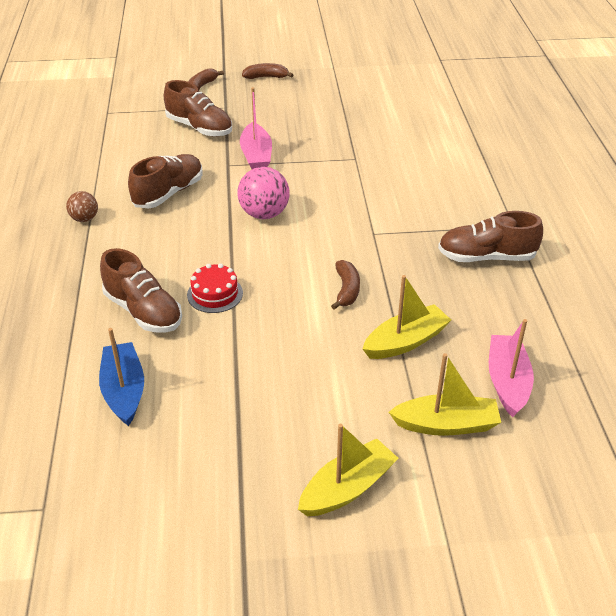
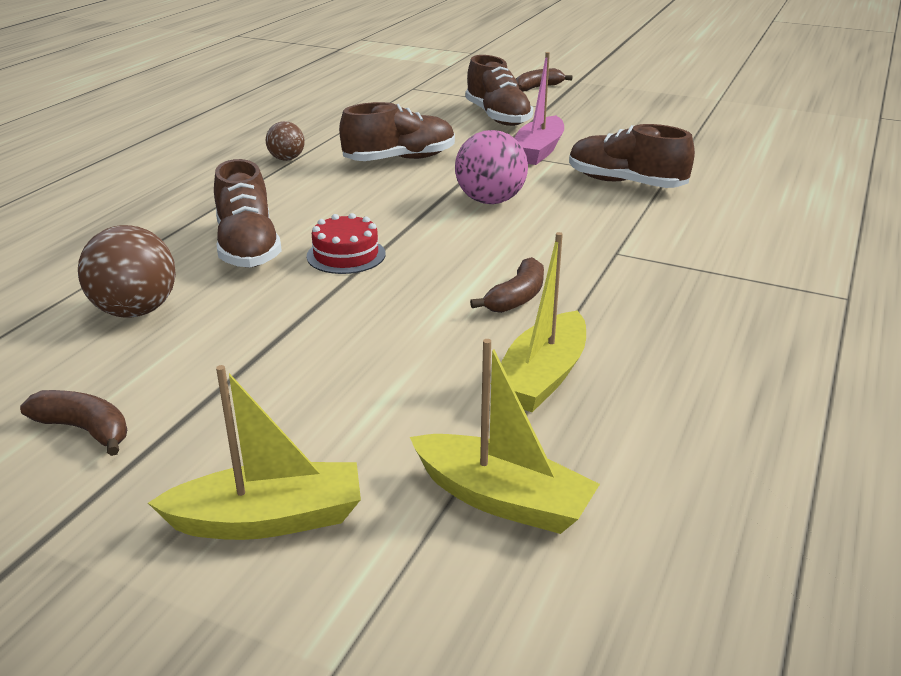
camera: 30 degrees right, 10 degrees down
(124, 391) = (136, 311): blue boat -> brown ball
(266, 77) = (623, 93): brown banana -> brown banana (85, 429)
(405, 341) = (542, 377): yellow boat -> yellow boat turned 120 degrees clockwise
(486, 257) = (768, 320): brown shoe -> brown shoe (625, 183)
(507, 382) = (661, 481): pink boat -> none

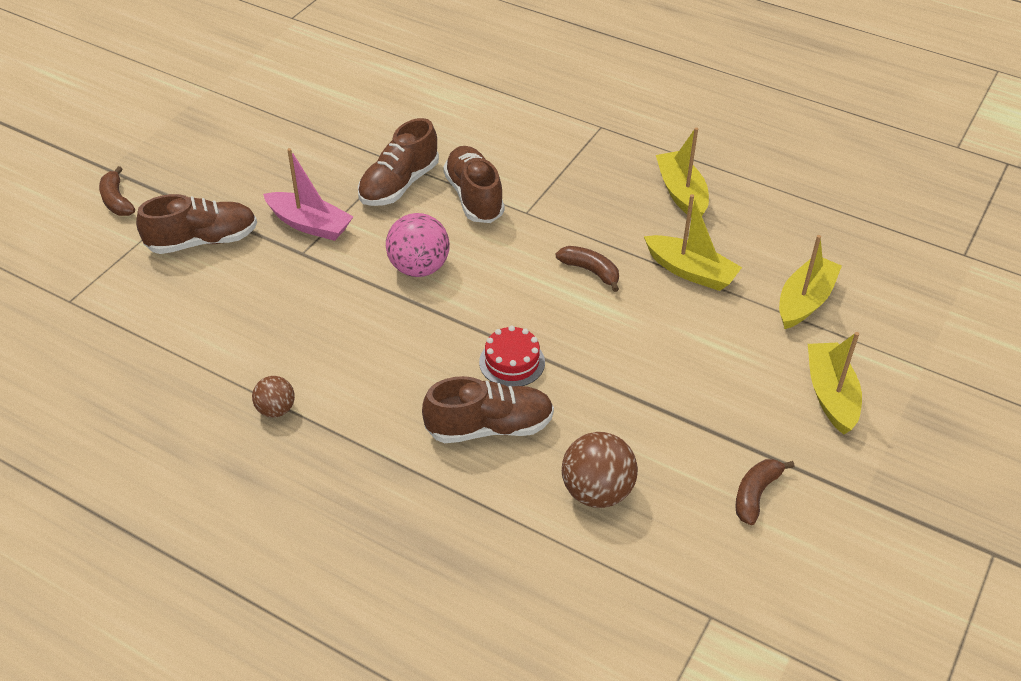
camera: 85 degrees left, 15 degrees up
(400, 159) = (303, 321): brown shoe -> brown shoe (474, 197)
(731, 369) = (681, 193): none -> yellow boat

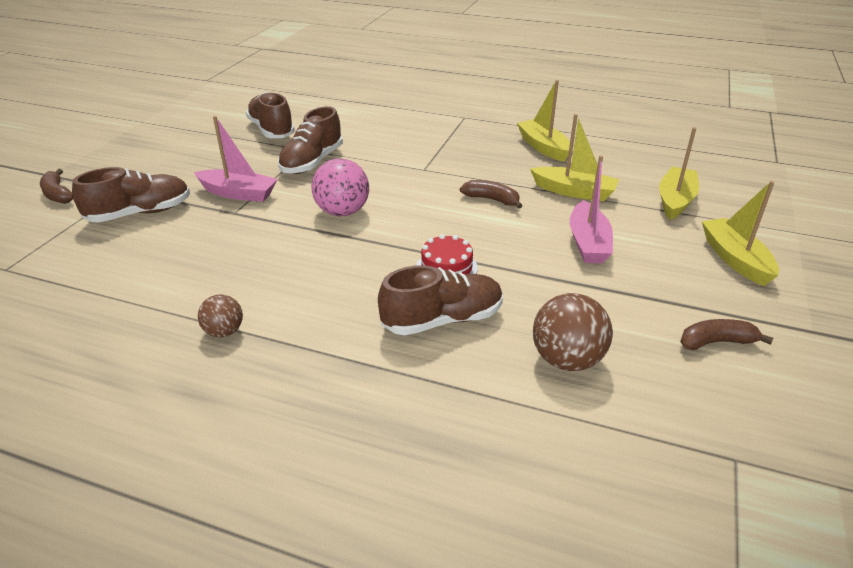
camera: 10 degrees left, 10 degrees down
(474, 197) = (377, 164): brown shoe -> brown shoe (271, 130)
(676, 349) = (588, 243): none -> pink boat
(755, 494) = (716, 342): brown banana -> brown banana turned 60 degrees clockwise

